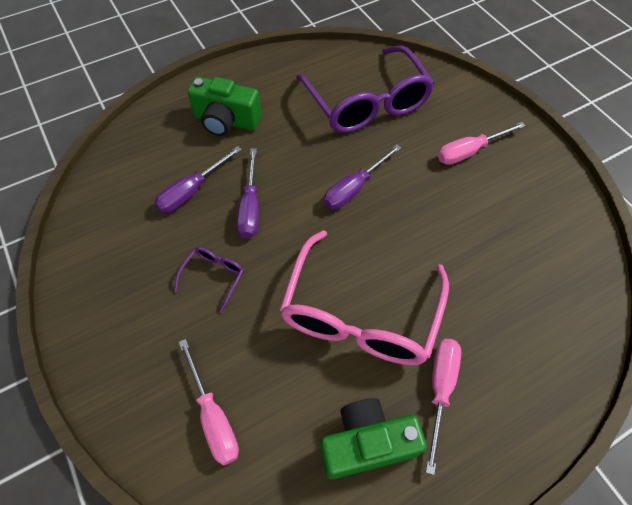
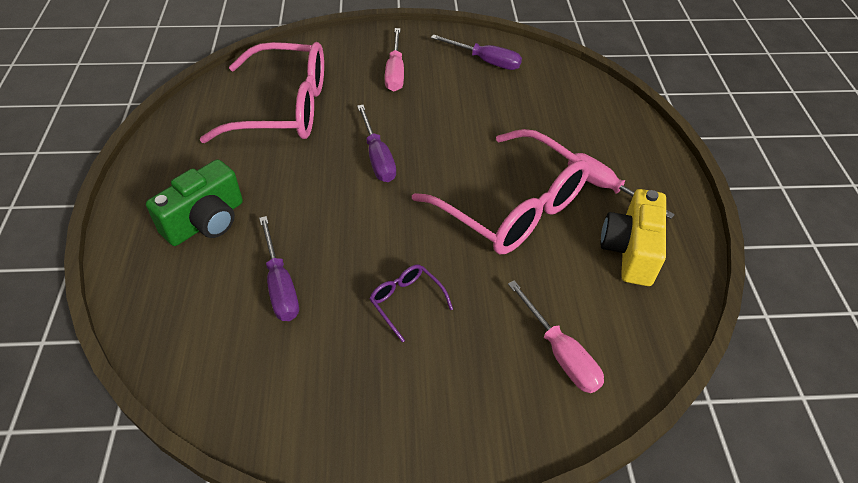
camera: 65 degrees left, 10 degrees down
(213, 416) = (560, 353): pink screwdriver -> pink screwdriver turned 60 degrees clockwise
(250, 207) = (341, 242): purple screwdriver -> purple screwdriver (485, 61)
(366, 103) = (283, 108): purple glasses -> pink glasses
(366, 443) = (630, 251): green camera -> yellow camera

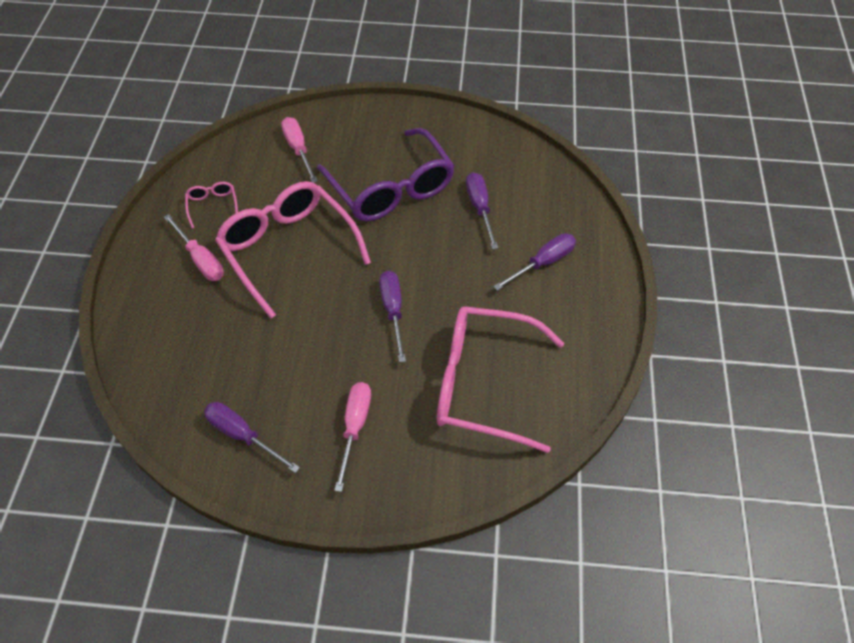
camera: 170 degrees left, 5 degrees up
(206, 221) = (543, 263): green camera -> purple screwdriver
(406, 302) = (391, 188): purple glasses -> purple glasses, size x2.41
(630, 251) = (212, 206): yellow camera -> pink glasses

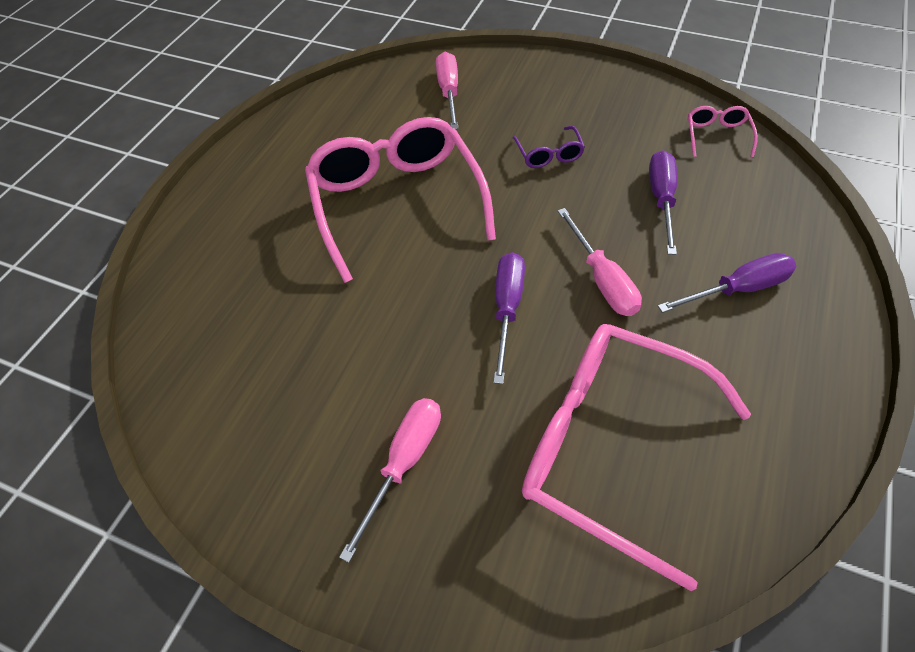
camera: 20 degrees right, 0 degrees up
(200, 259) = (289, 194): pink screwdriver -> pink screwdriver (602, 280)
(212, 206) = (327, 137): pink glasses -> pink glasses (717, 136)
(242, 435) = (251, 432): purple screwdriver -> none
(391, 188) = (548, 154): purple glasses -> purple glasses, size x0.41

